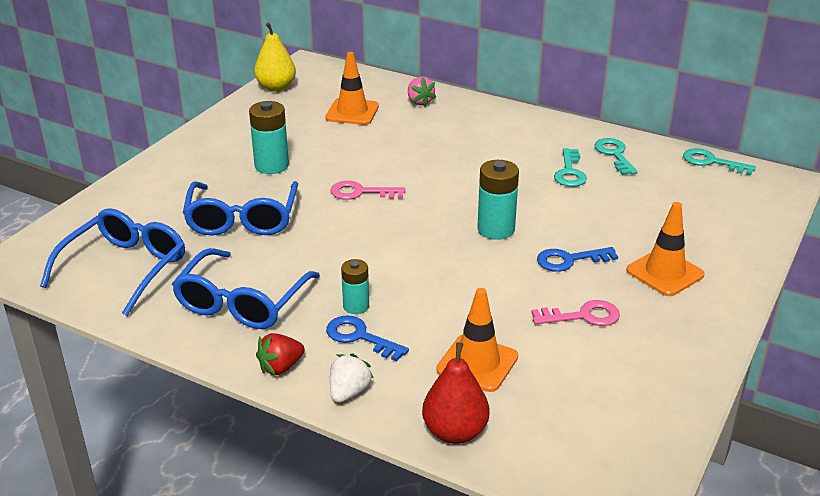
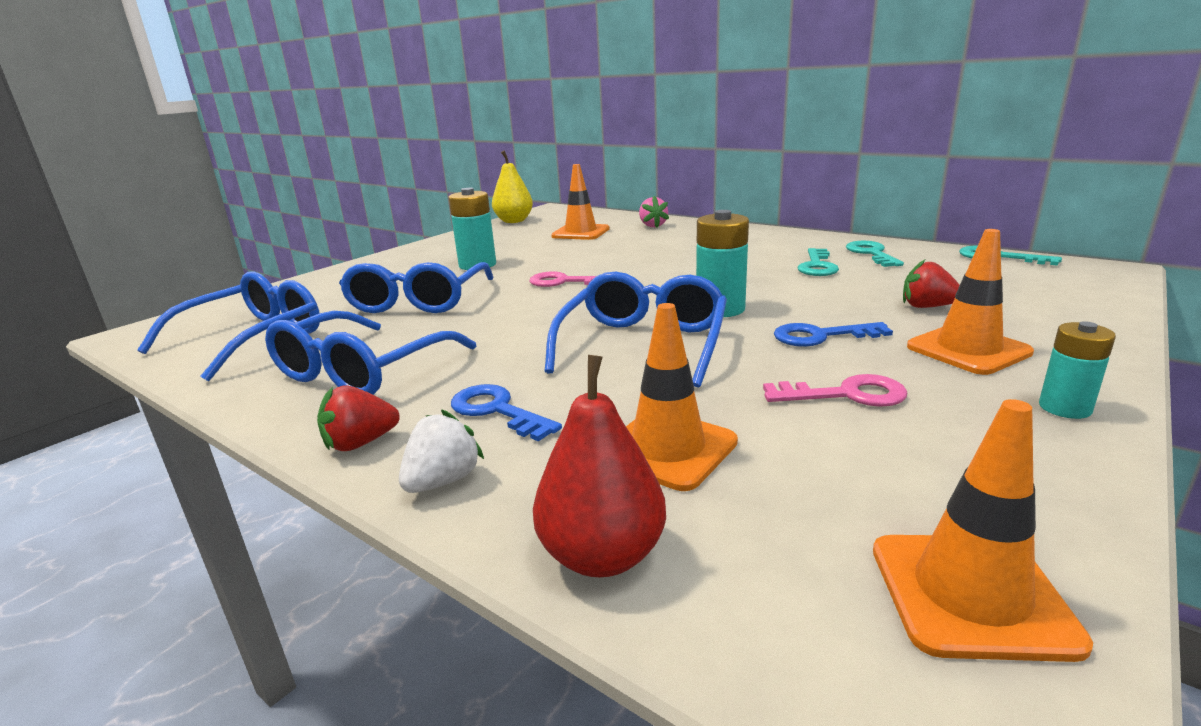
camera: 10 degrees right, 10 degrees down
(356, 306) = (509, 377): turquoise battery -> turquoise battery (1064, 408)
(444, 270) = (643, 344): none -> blue glasses
(630, 440) = (970, 594): none -> orange traffic cone
(646, 226) = (927, 307): none -> red strawberry

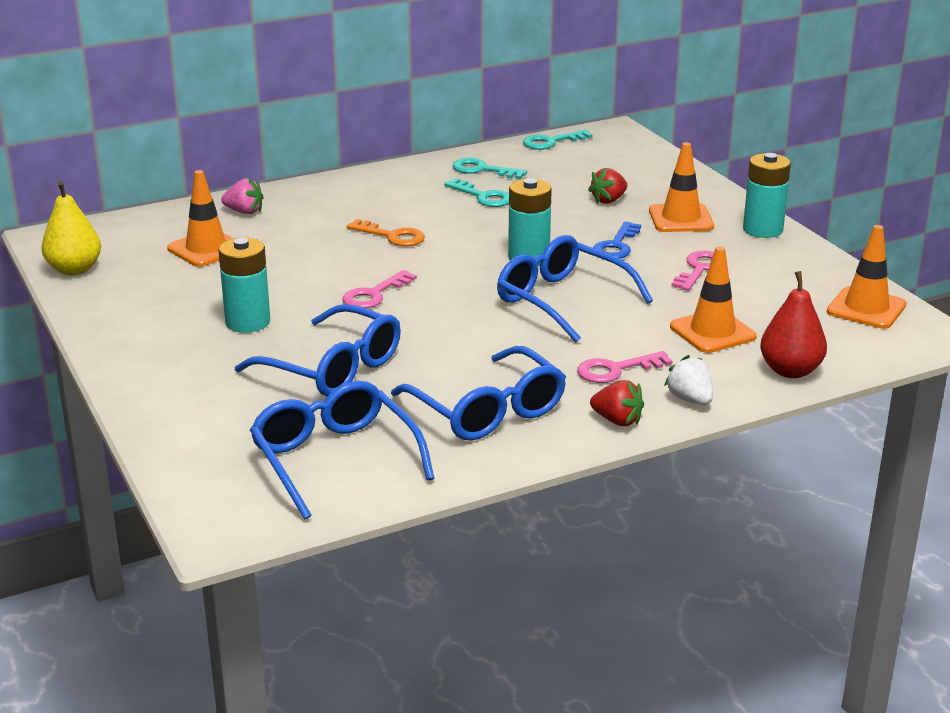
camera: 65 degrees left, 5 degrees up
(360, 443) = (617, 421): red strawberry -> red strawberry turned 60 degrees counterclockwise
(497, 411) = (616, 370): blue key -> pink key
(681, 262) = (392, 236): none -> orange key
(1064, 408) = (763, 230): turquoise battery -> turquoise battery, size x1.59

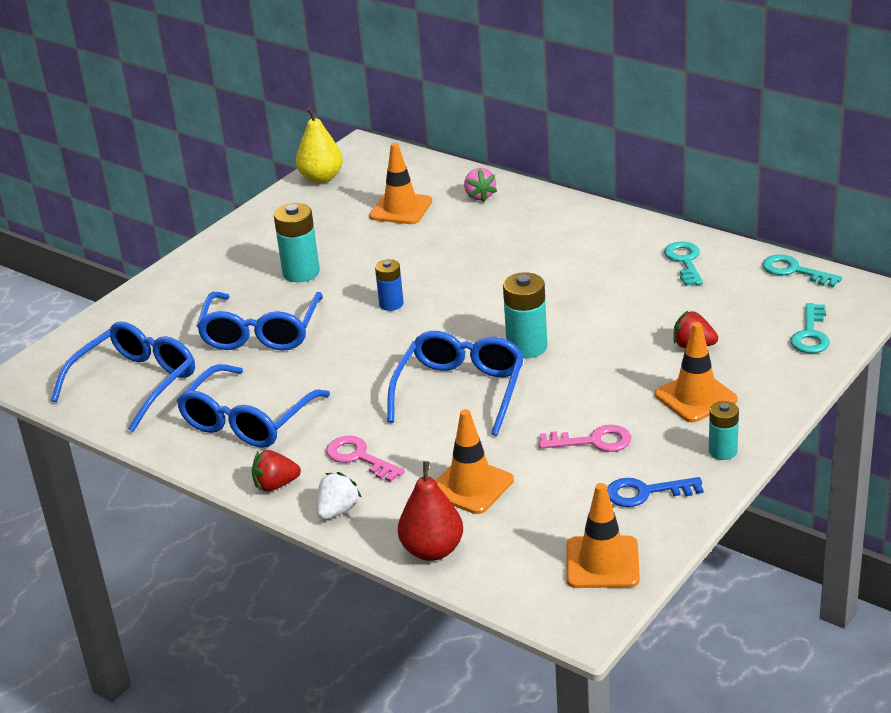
camera: 65 degrees right, 5 degrees up
(374, 294) = (391, 304): pink key -> blue battery
(392, 236) = (502, 272): orange key -> none
(483, 196) = (627, 282): turquoise key -> turquoise key (811, 334)
(616, 246) = (597, 382): blue key -> blue key (646, 492)
(617, 421) = (275, 485): red strawberry -> red strawberry turned 75 degrees clockwise
(763, 230) = (722, 451): turquoise battery -> turquoise battery, size x0.63

